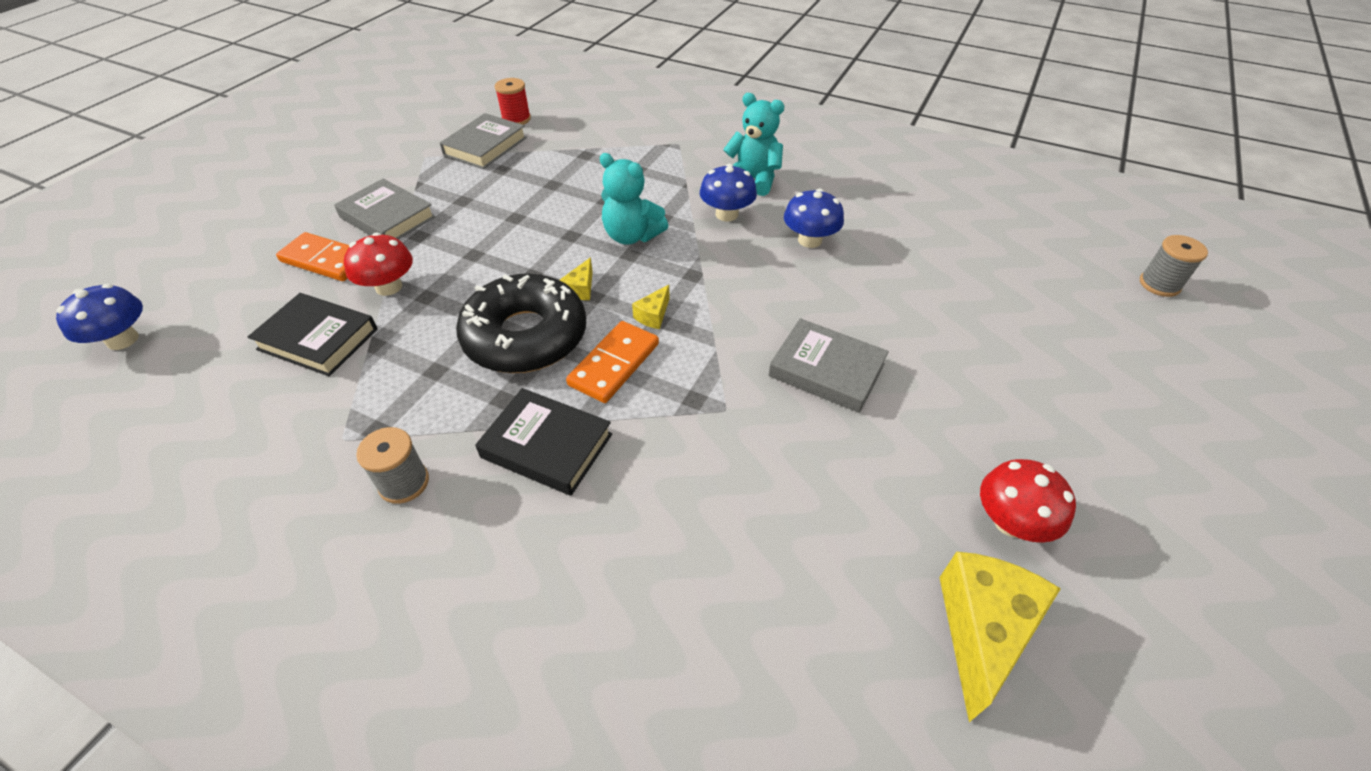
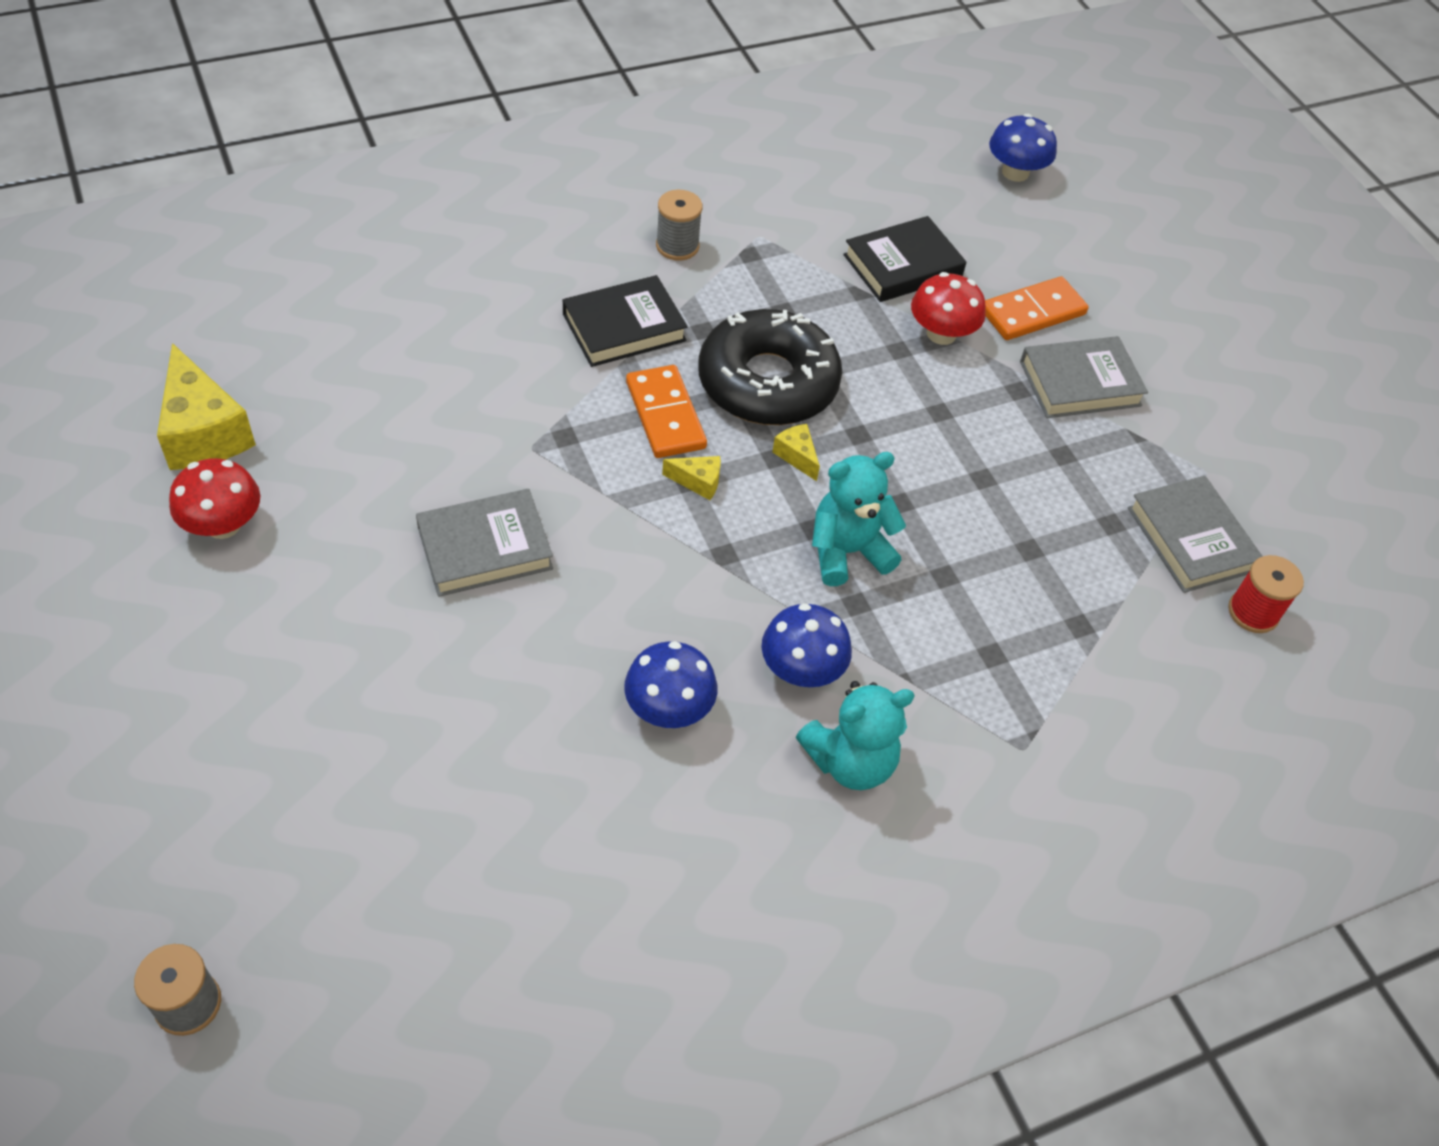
camera: 125 degrees right, 5 degrees up
(653, 315) = (698, 482): yellow cheese -> yellow cheese turned 120 degrees clockwise

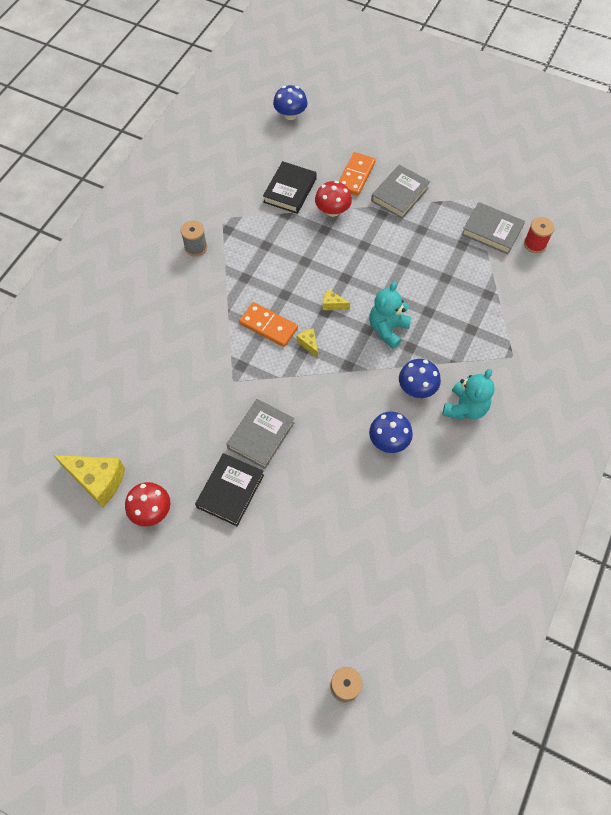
camera: 35 degrees left, 10 degrees up
(624, 327) = (213, 300): black book -> black book (230, 491)
(698, 482) = (308, 344): yellow cheese -> yellow cheese turned 90 degrees counterclockwise
(768, 382) = (291, 281): black donut -> none

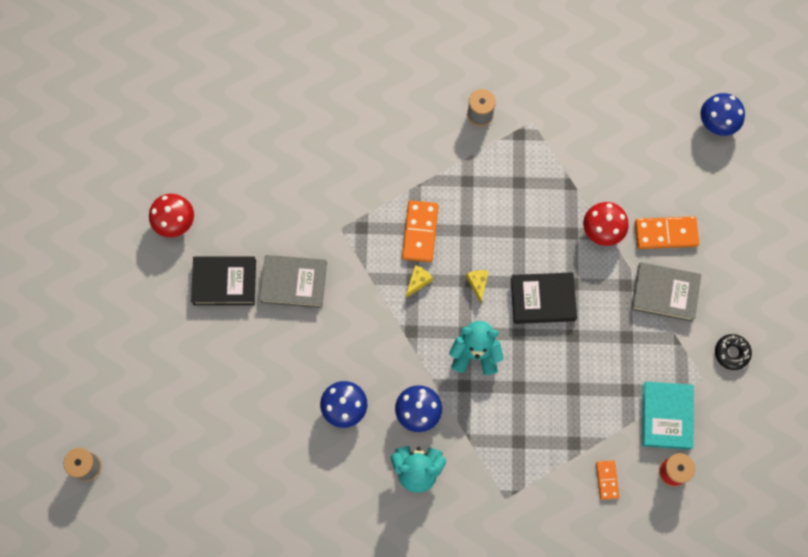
camera: 65 degrees right, 10 degrees up
(97, 480) = (183, 160): yellow cheese -> none
(290, 190) = (606, 173): black book -> black book (542, 299)
(462, 176) = (731, 353): none -> black donut
(492, 231) = (666, 416): grey book -> turquoise book
(524, 285) = (607, 480): none -> orange domino

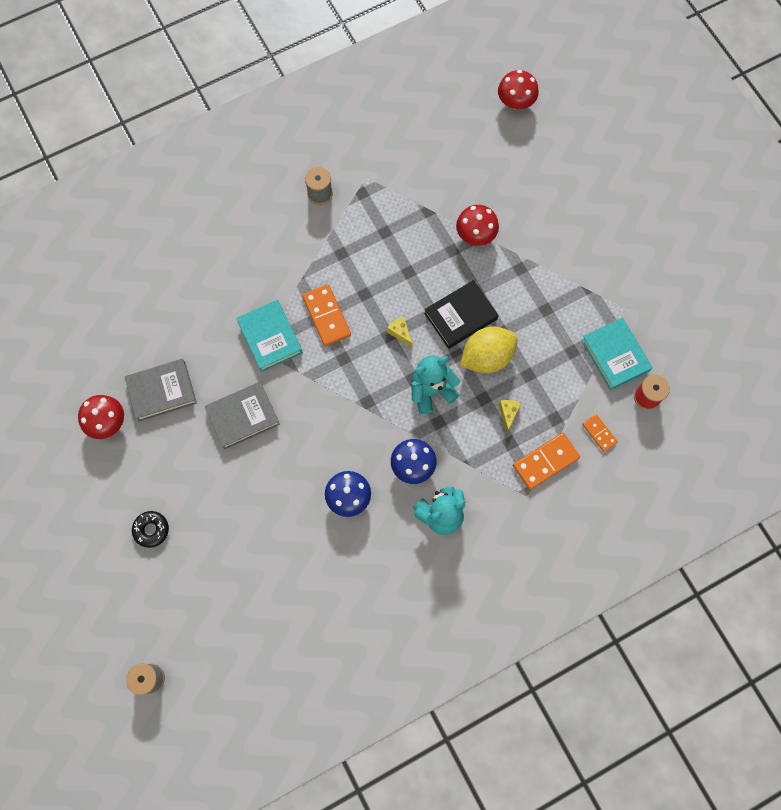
camera: 30 degrees left, 0 degrees up
(224, 282) = (181, 449): black book -> none
(358, 224) = (270, 337): none -> turquoise book
(418, 281) = (349, 358): yellow cheese -> yellow cheese (508, 414)
(544, 351) = (486, 357): none -> yellow lemon
(664, 293) = (555, 258): grey book -> grey book (162, 391)
(666, 234) = (527, 210): orange domino -> orange domino (545, 462)
(717, 123) = (515, 102): blue mushroom -> red mushroom
(731, 353) = (635, 277): black donut -> black donut (151, 530)

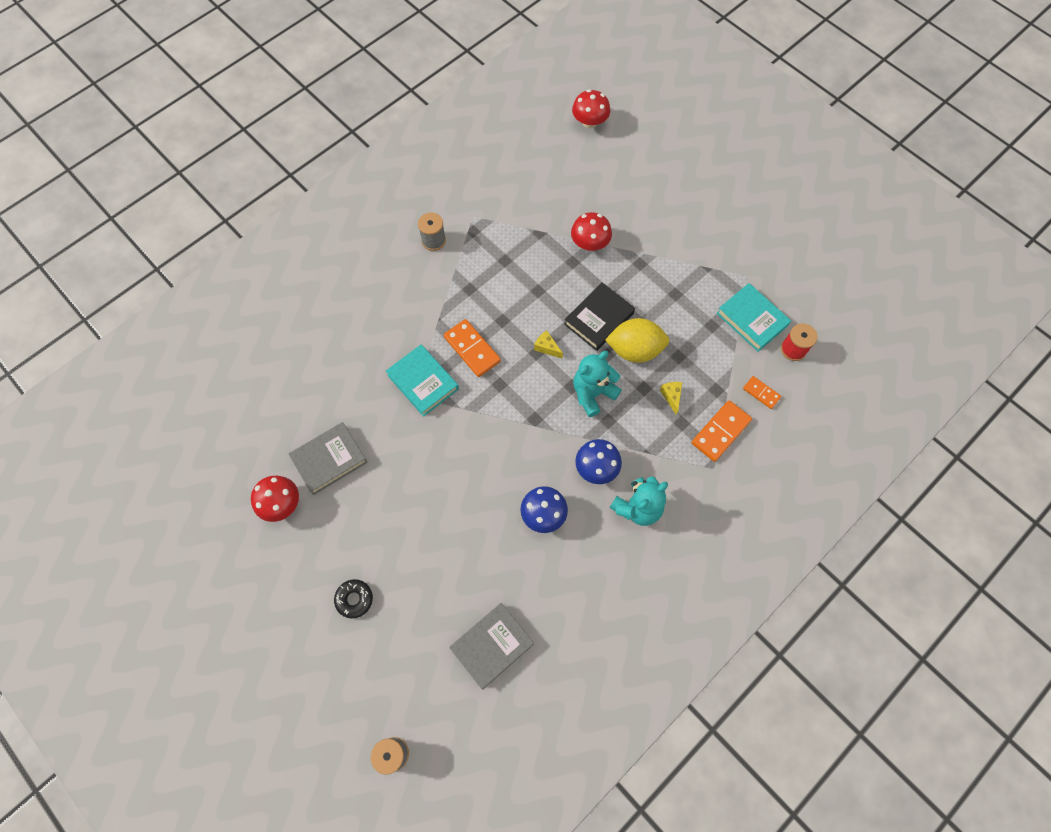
camera: 15 degrees left, 5 degrees down
(243, 416) = (417, 463): grey book -> grey book (492, 646)
(486, 357) = (635, 350): yellow lemon -> yellow lemon turned 45 degrees clockwise

